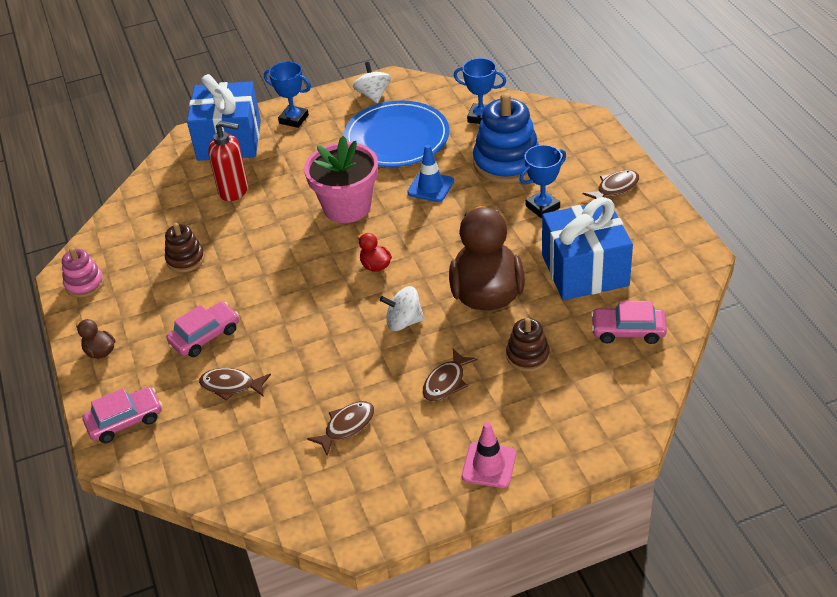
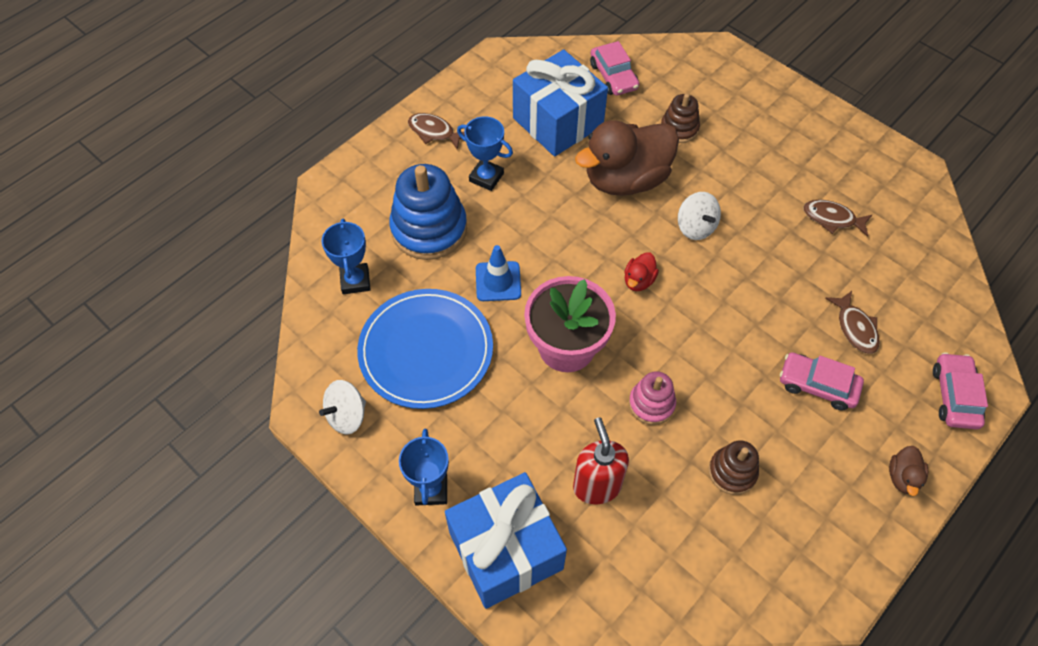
camera: 120 degrees left, 15 degrees up
(84, 284) = (833, 565): pink stacking toy -> pink stacking toy (651, 404)
(125, 421) = (954, 396): pink car -> pink car turned 60 degrees clockwise
(446, 382) = (741, 171): brown fish -> none
(489, 465) = (800, 116): pink traffic cone -> none

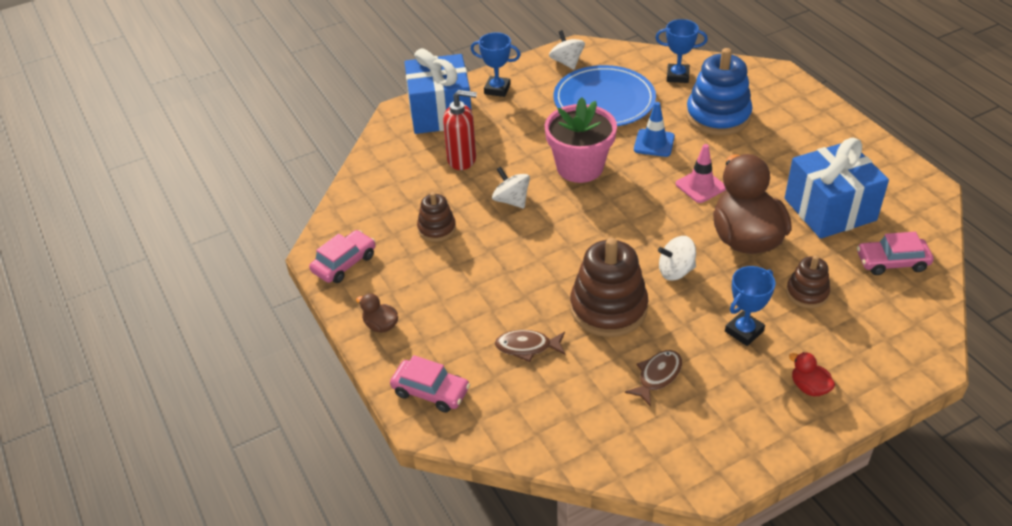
camera: 110 degrees right, 15 degrees down
(434, 132) = (828, 133): brown fish -> none
(486, 177) = (767, 154): blue trophy -> blue trophy (744, 331)
(559, 226) = (700, 186): none -> pink traffic cone
(638, 280) = (628, 220): red duck -> red duck (809, 387)
(651, 404) = (511, 200): pink stacking toy -> white spinning top
(771, 272) = (608, 308): none -> brown stacking toy
(817, 385) = (483, 301): pink car -> pink car (344, 263)

